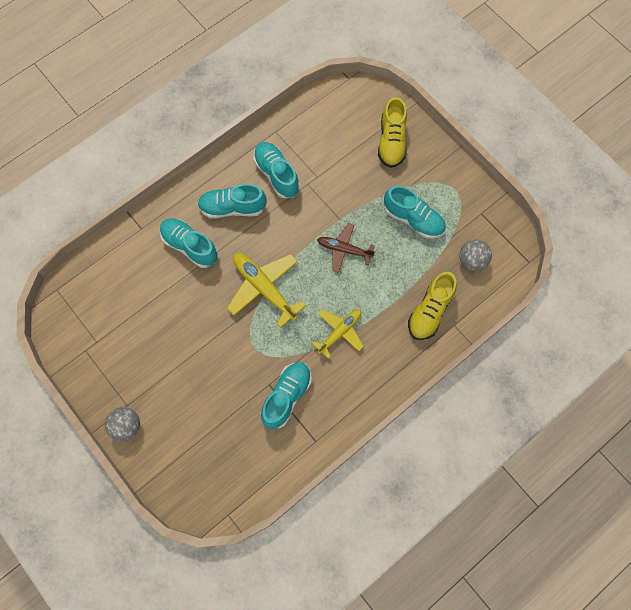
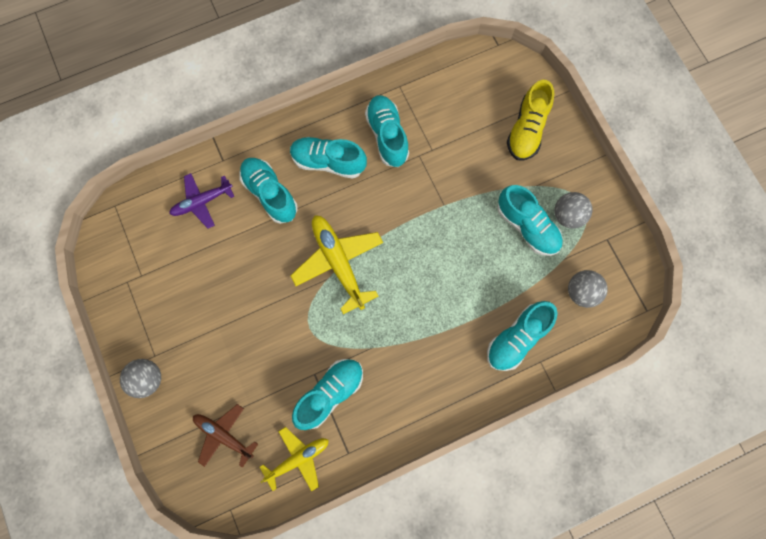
camera: 15 degrees right, 5 degrees up
(133, 267) = (202, 202): none -> purple plane
(339, 332) = (408, 335): yellow plane -> yellow plane (298, 458)
(344, 250) = (439, 242): brown plane -> brown plane (224, 435)
(430, 311) = (517, 338): yellow shoe -> turquoise shoe
(444, 202) = (567, 215): none -> grey ball

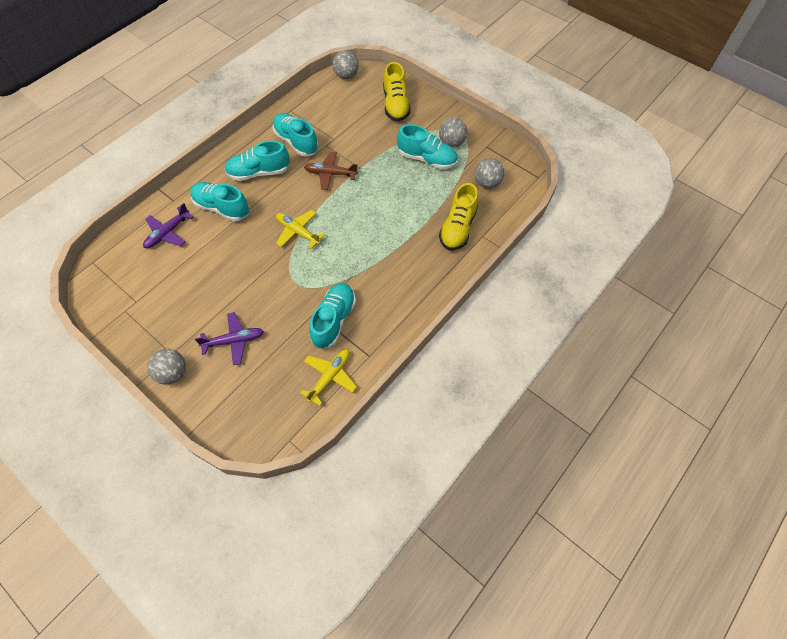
camera: 25 degrees left, 15 degrees down
(220, 369) = (234, 341): none -> purple plane
(224, 435) = (258, 387): brown plane -> brown plane (330, 174)
(338, 263) = (298, 232): yellow plane -> yellow plane, size x0.65
(487, 60) = (346, 76): none -> grey ball
(517, 338) = (458, 228): turquoise shoe -> yellow shoe

